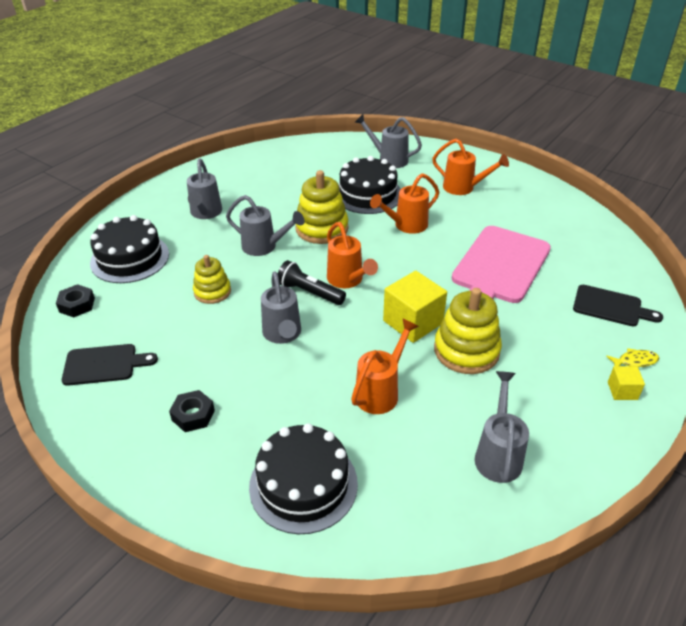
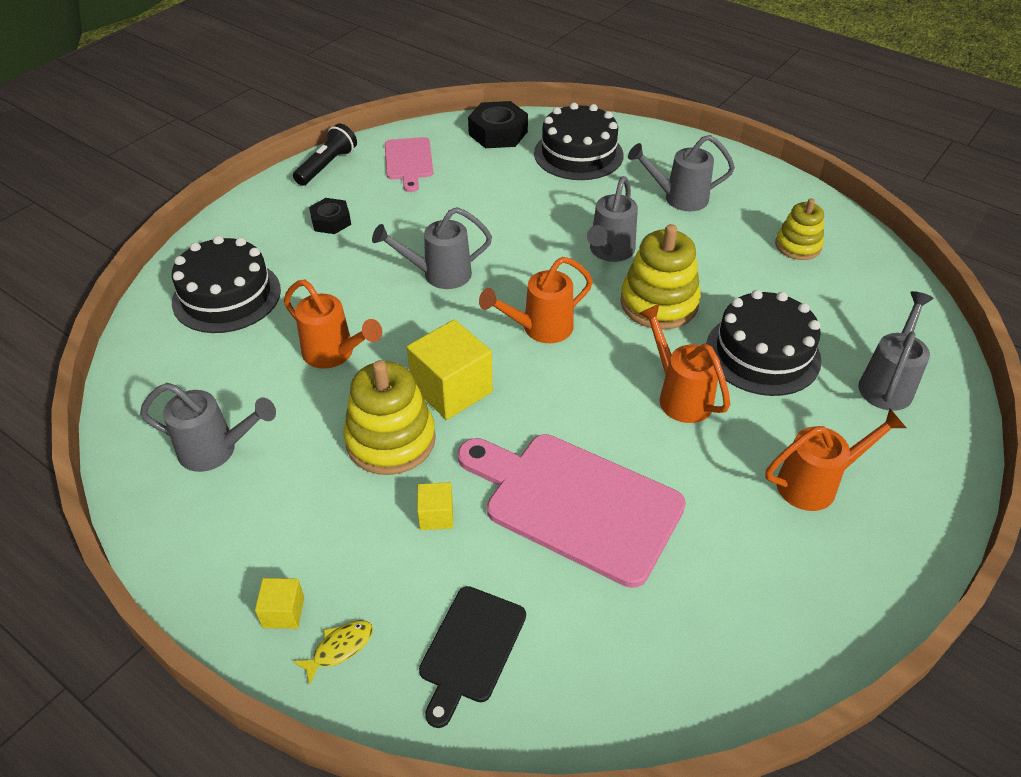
camera: 90 degrees right, 5 degrees up
(77, 305) = (498, 133): black nut -> black nut, size x1.57
(104, 364) = (409, 161): black cutting board -> pink cutting board
(212, 292) = (518, 217): yellow stacking toy -> yellow stacking toy (798, 246)
(309, 292) = (515, 294): black flashlight -> black flashlight (327, 166)
(464, 188) = (816, 483): orange watering can -> orange watering can turned 135 degrees counterclockwise
(525, 324) = (436, 515): none -> yellow cube
(635, 361) = (339, 648): yellow fish -> yellow fish turned 120 degrees counterclockwise

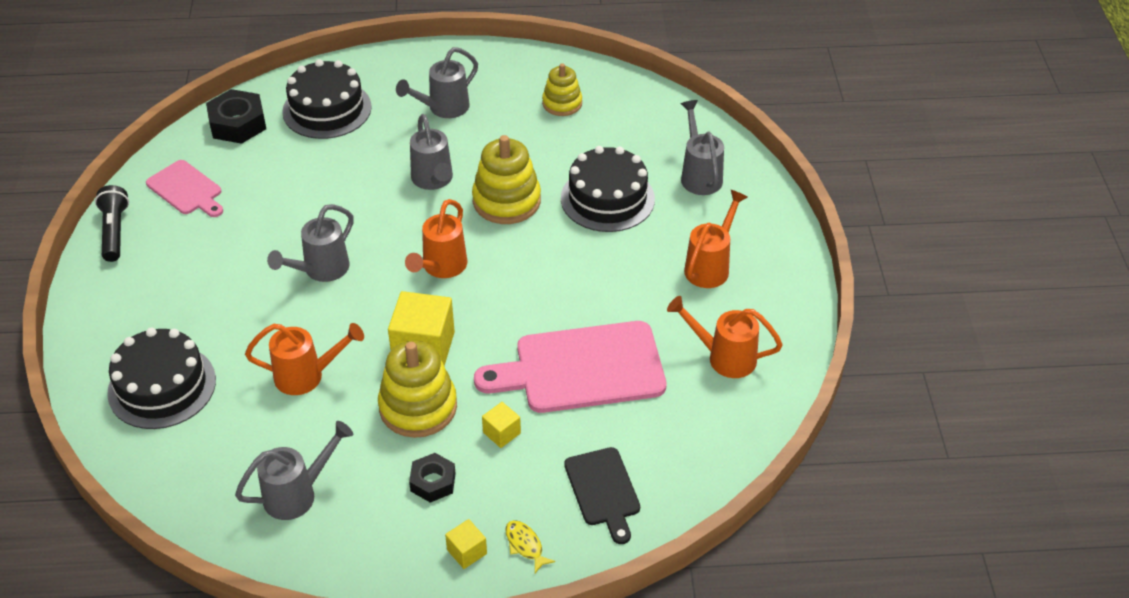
camera: 40 degrees left, 0 degrees up
(331, 221) = (178, 277): black nut -> black nut (433, 482)
(339, 648) = (525, 545): yellow fish -> yellow fish turned 45 degrees counterclockwise
(679, 395) = (580, 259): orange watering can -> orange watering can (724, 357)

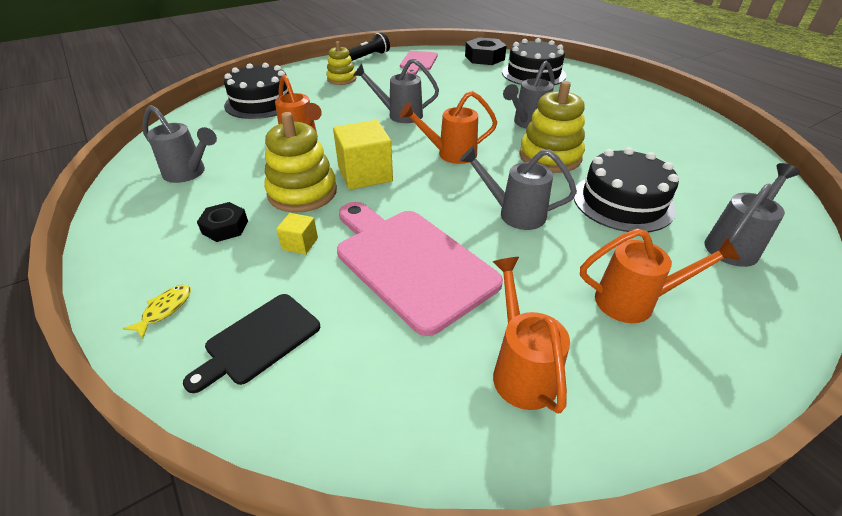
camera: 60 degrees right, 5 degrees down
(443, 108) = (595, 105): grey watering can -> grey watering can (514, 214)
(467, 552) = (148, 274): yellow cube -> none
(562, 103) = (682, 144): yellow stacking toy -> yellow stacking toy (341, 79)

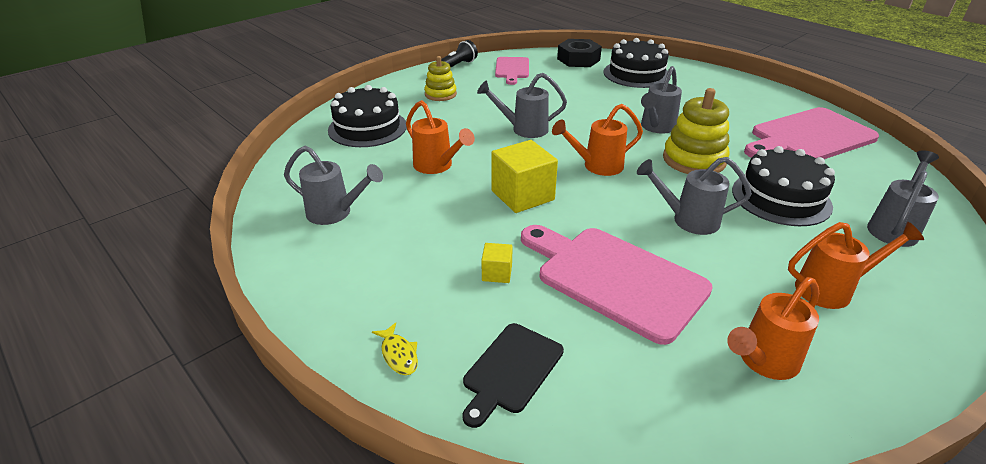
camera: 10 degrees left, 5 degrees down
(165, 309) = (398, 354): yellow fish -> yellow fish turned 135 degrees clockwise
(225, 227) = (410, 265): black nut -> none
(302, 192) = (469, 221): yellow stacking toy -> none
(520, 369) = (763, 362): orange watering can -> orange watering can turned 105 degrees counterclockwise
(682, 145) = (809, 137): none -> pink cutting board

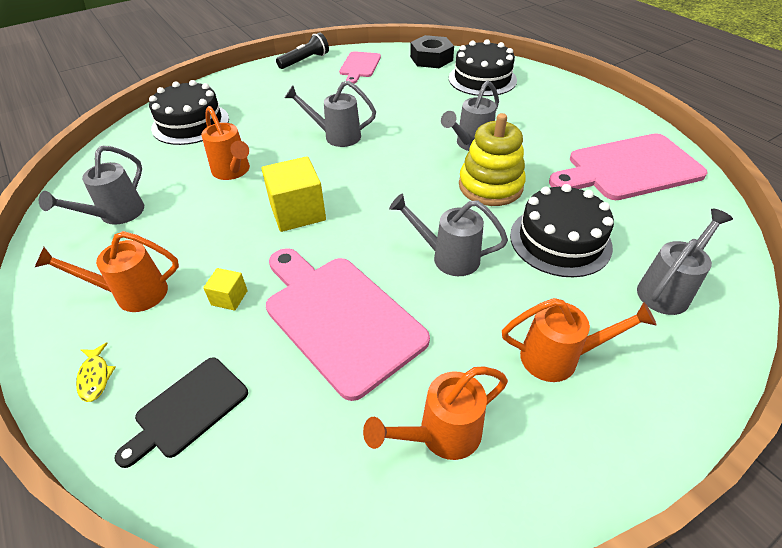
camera: 10 degrees right, 10 degrees up
(335, 213) = (116, 215): grey watering can -> grey watering can turned 90 degrees clockwise
(440, 94) = (276, 90): yellow stacking toy -> none
(597, 166) = (387, 185): orange watering can -> orange watering can (132, 294)

